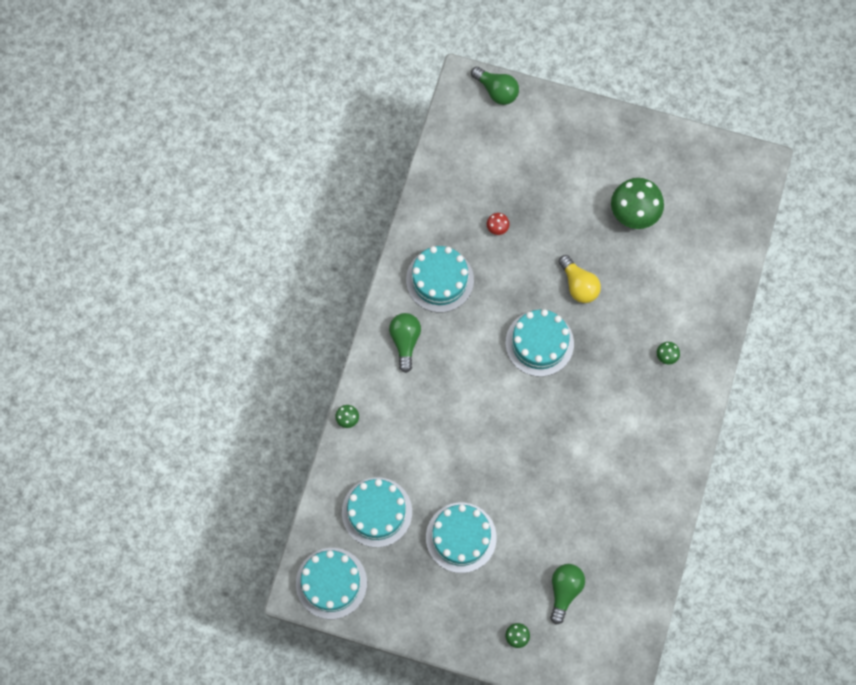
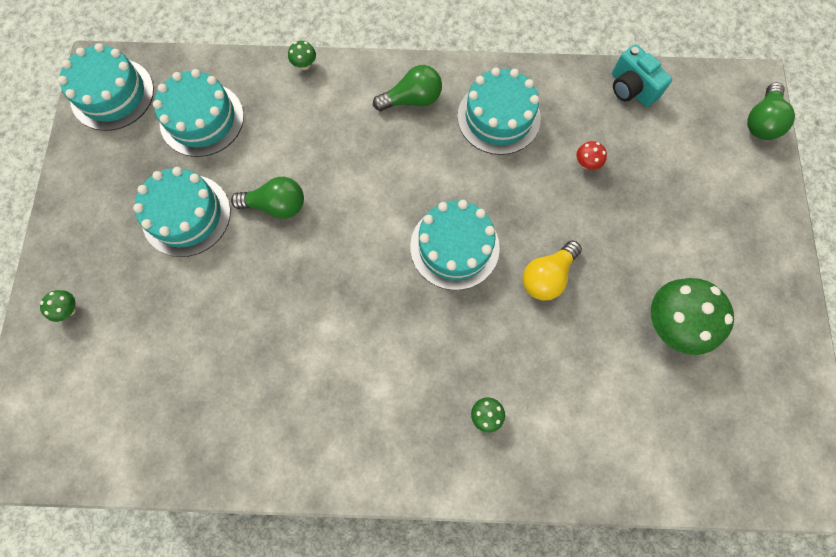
camera: 75 degrees right, 0 degrees up
(442, 173) = (631, 89): none -> turquoise camera
(564, 591) = (135, 354): green light bulb -> green light bulb (276, 205)

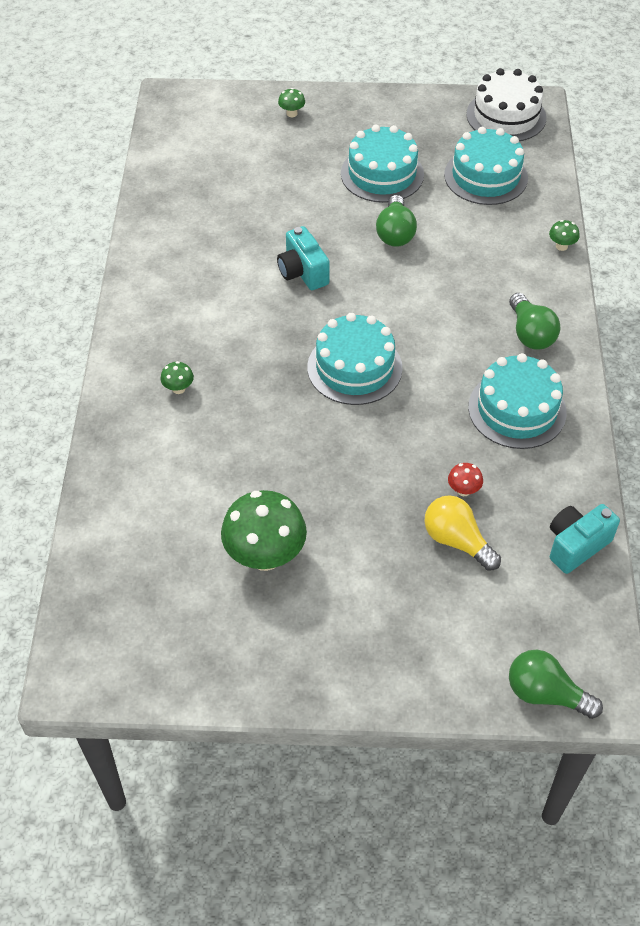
camera: 90 degrees right, 20 degrees down
(112, 94) = (506, 116): turquoise cake -> white cake
(327, 295) = (302, 272): none -> turquoise camera
(547, 276) = (322, 445): yellow light bulb -> yellow light bulb (457, 541)

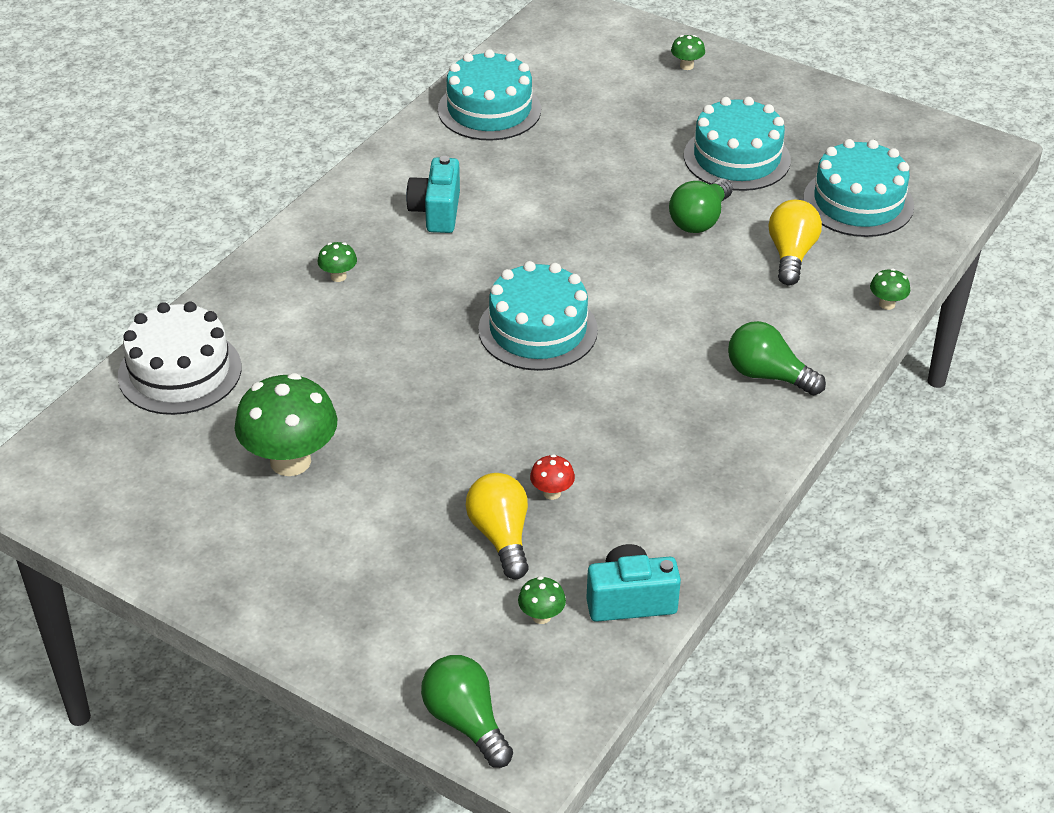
camera: 30 degrees right, 10 degrees down
(302, 272) = (562, 220): turquoise camera -> turquoise camera (436, 212)
(474, 235) = (791, 255): none -> yellow light bulb
(506, 116) = (939, 151): white cake -> white cake (180, 371)
(517, 409) = (683, 442): turquoise cake -> turquoise cake (489, 110)
(530, 333) = (768, 375): green light bulb -> green light bulb turned 105 degrees clockwise
(530, 587) = (541, 616): none -> green mushroom

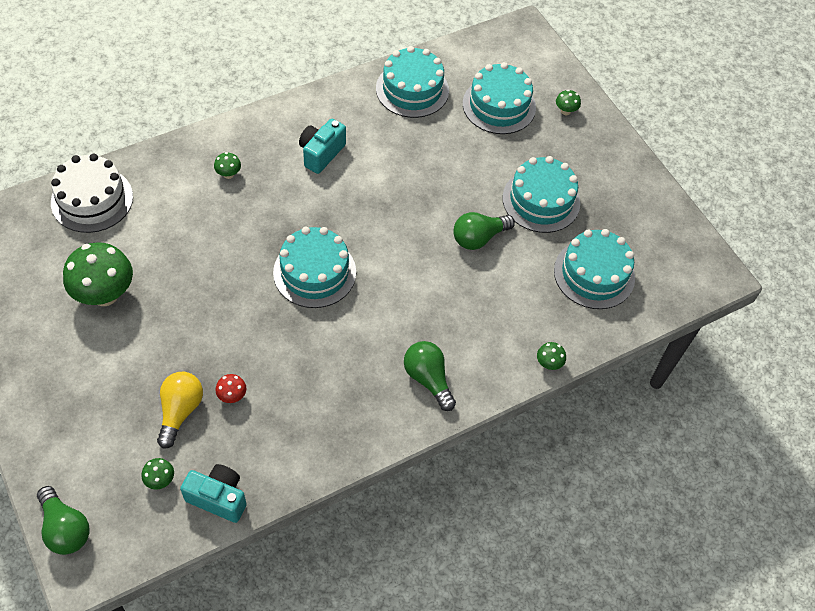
camera: 25 degrees right, 15 degrees up
(466, 722) = (65, 528): green light bulb -> green light bulb turned 150 degrees clockwise
(606, 88) = (499, 105): none -> turquoise cake
(791, 255) = (516, 294): yellow light bulb -> none

